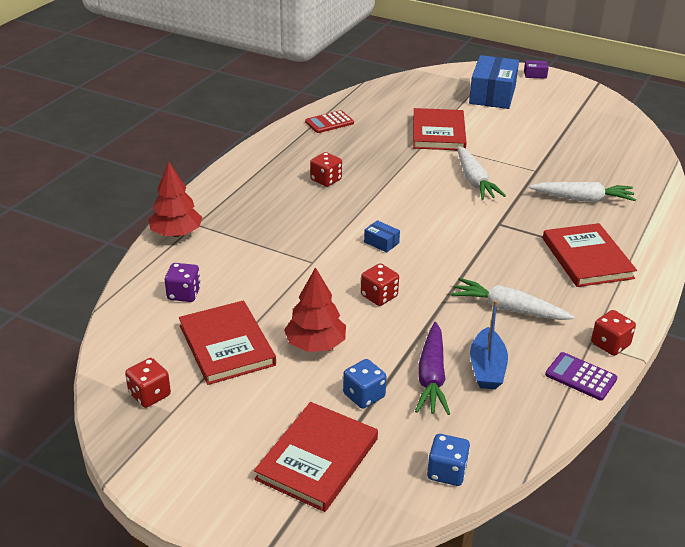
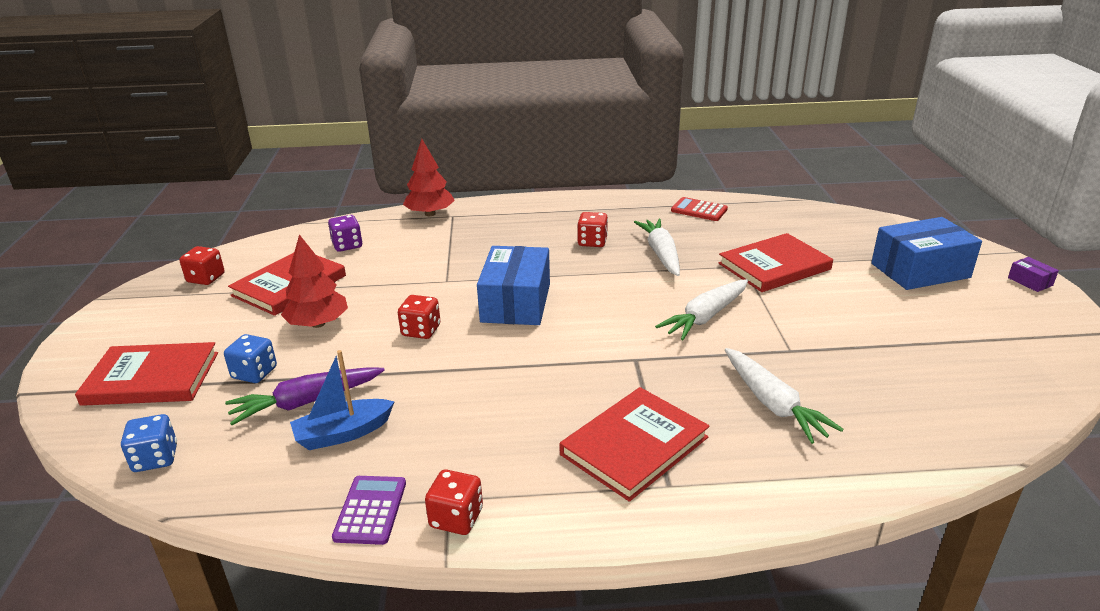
camera: 60 degrees right, 5 degrees down
(381, 242) = (516, 303): blue box -> blue box, size x2.38
(508, 309) = (467, 416): white carrot -> white carrot (661, 254)

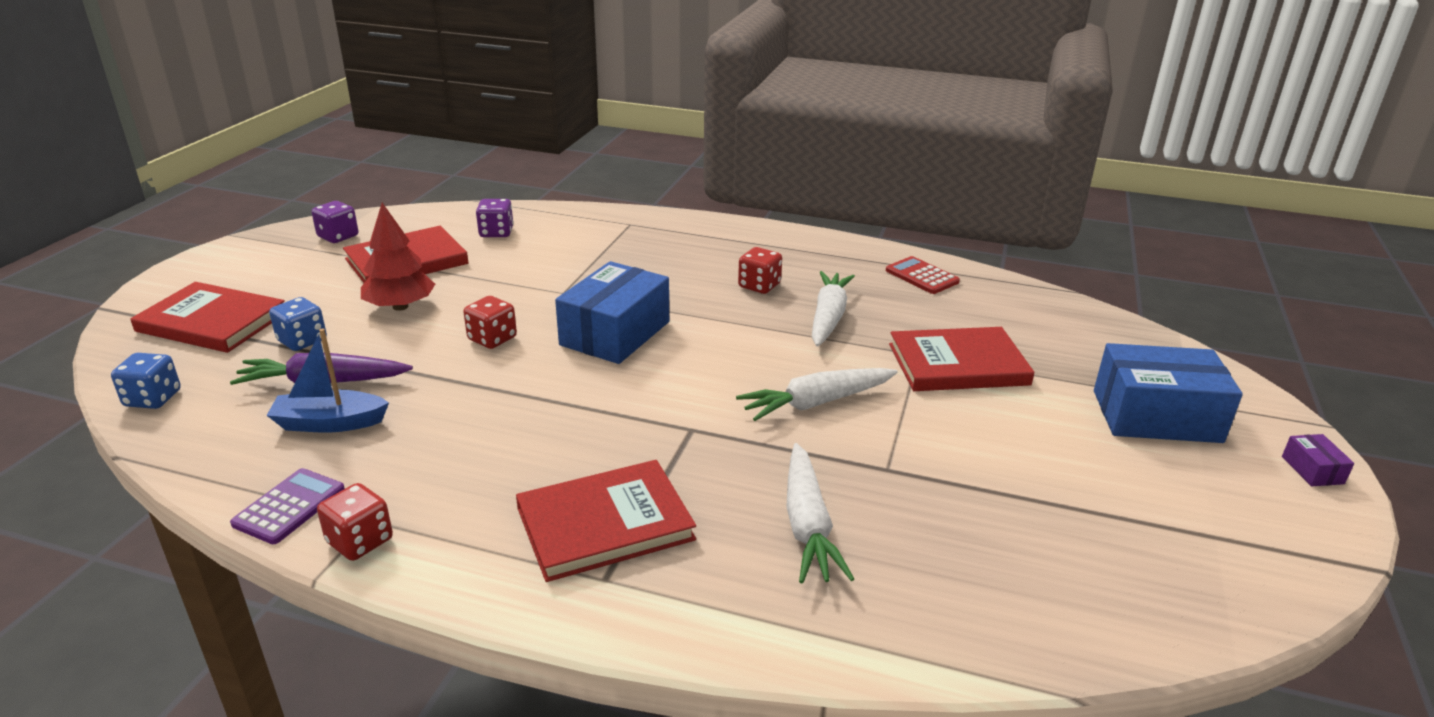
camera: 20 degrees right, 0 degrees up
(206, 278) = (338, 236): red dice -> purple dice
(430, 214) = (608, 217): red tree -> none

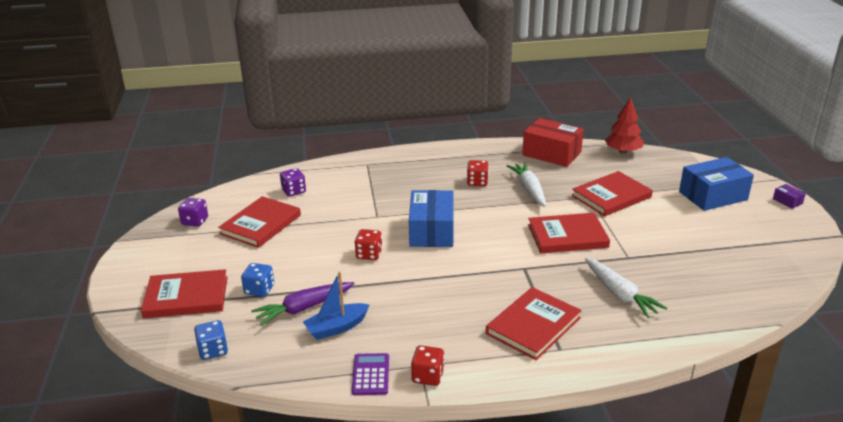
camera: 25 degrees left, 0 degrees up
(400, 306) = (292, 252): red tree -> red tree (623, 151)
(816, 403) = (567, 236): white carrot -> red book
(922, 276) = (551, 153): red calculator -> red box

